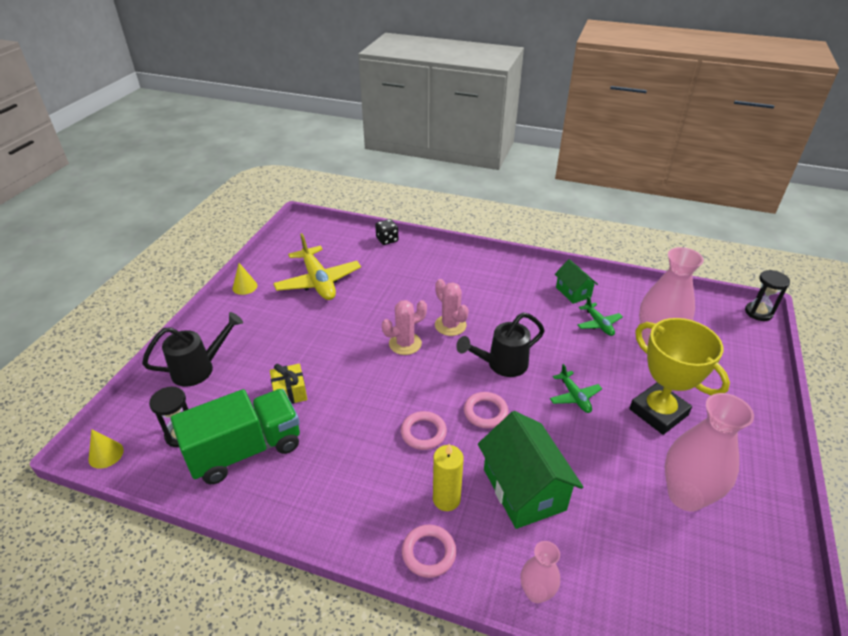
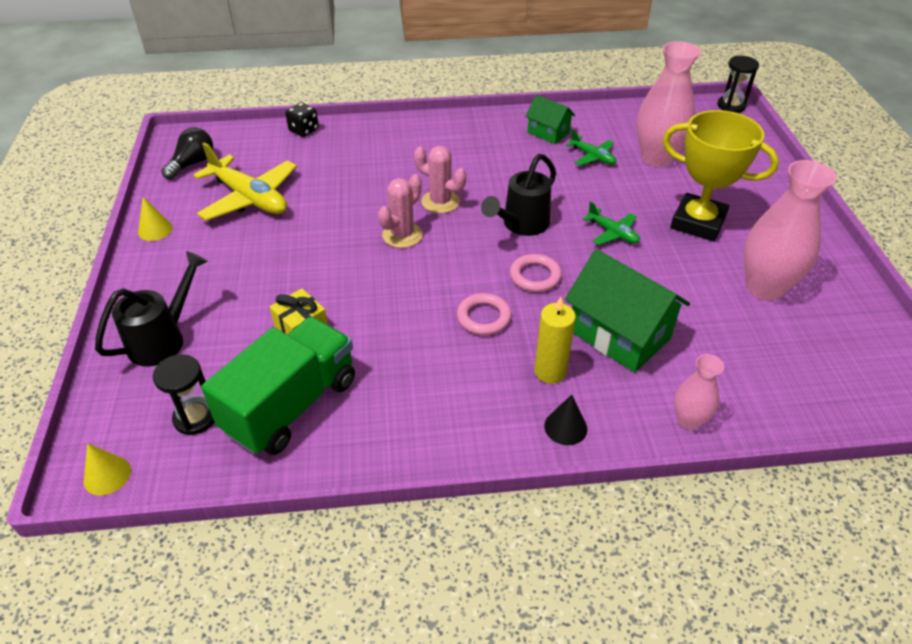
camera: 25 degrees left, 5 degrees up
(298, 245) = (192, 163): none -> black light bulb
(429, 553) = (565, 427): pink ring -> black cone

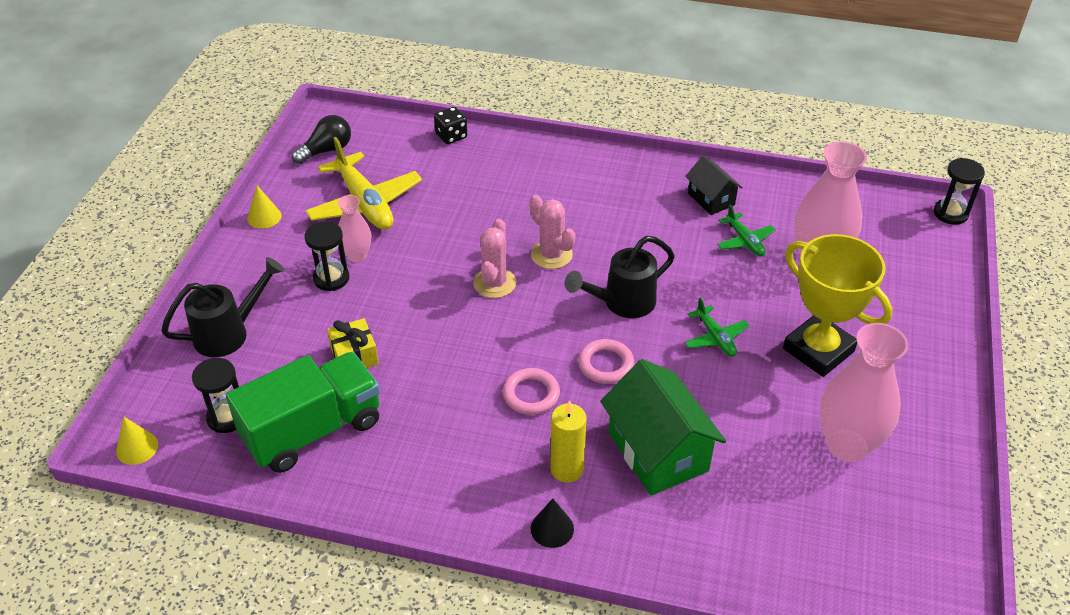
camera: 20 degrees right, 0 degrees up
(246, 266) = (331, 278): none -> black hourglass
(402, 235) = (494, 283): pink cactus -> pink cactus turned 45 degrees counterclockwise
(548, 133) = (711, 199): green house -> black house
(688, 420) = (677, 560): pink vase -> pink vase (357, 256)

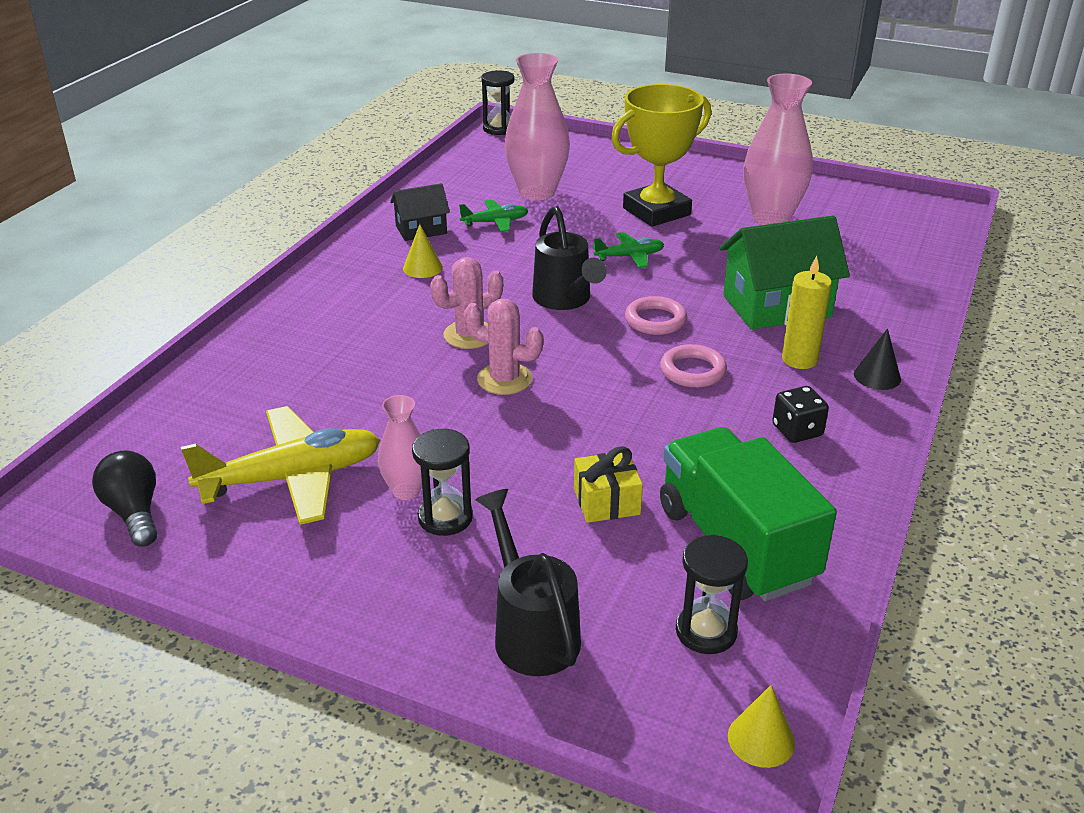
camera: 80 degrees left, 10 degrees down
(264, 217) = (267, 589): yellow cone -> yellow cone (422, 268)
(451, 136) = (185, 389): black dice -> black dice (797, 431)

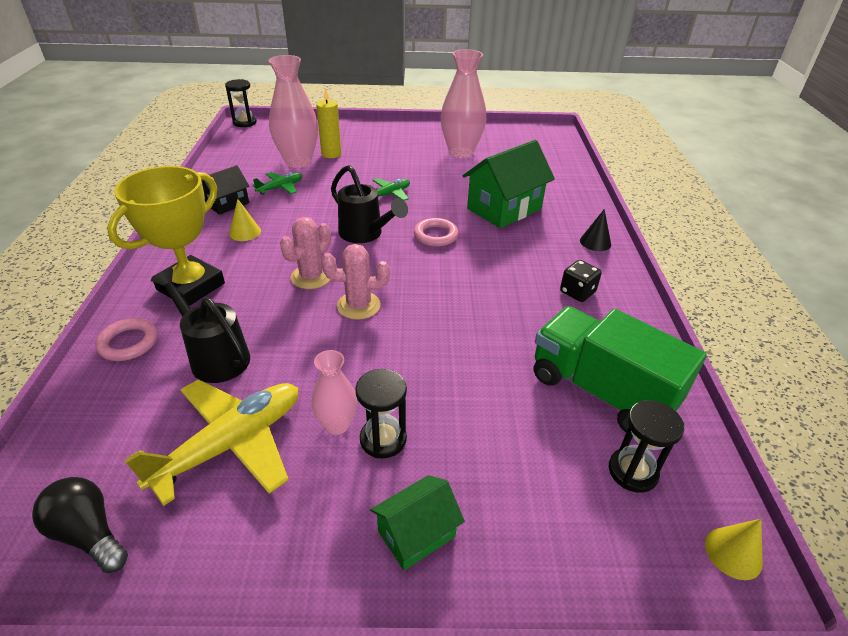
camera: 25 degrees left, 5 degrees up
(424, 608) = (416, 534): none -> green house
(531, 631) = (513, 522): black watering can -> black watering can (215, 356)
(606, 501) = (493, 384): yellow gift -> none
(656, 211) = (387, 161): yellow trophy -> yellow trophy (191, 286)
(693, 371) = (484, 266): pink ring -> pink ring (128, 343)
(799, 359) = (543, 242): yellow candle -> yellow candle (331, 154)

